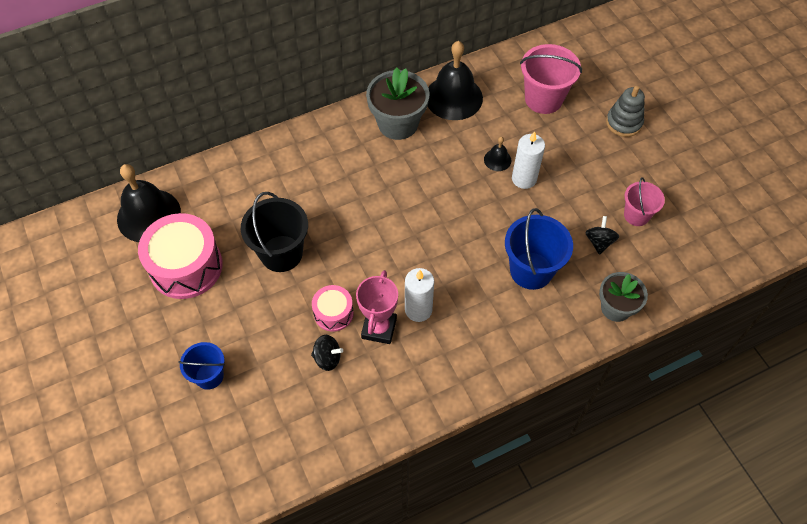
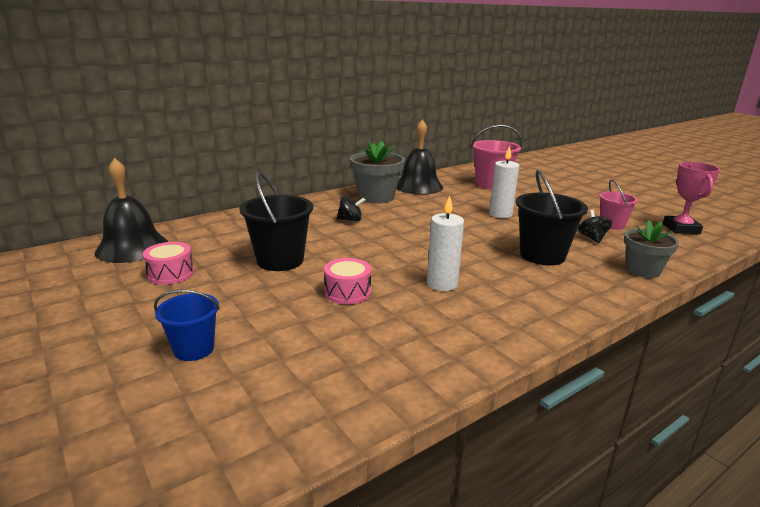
camera: 10 degrees left, 35 degrees down
(186, 266) = (170, 274): pink drum -> pink drum, size x0.53
(327, 358) = (349, 323): black spinning top -> black spinning top (350, 220)
(379, 328) = (403, 298): pink trophy -> pink trophy (681, 229)
(497, 160) = (471, 207): black bell -> none
(531, 270) = (542, 255): blue bucket -> black bucket
(624, 123) = (562, 190): grey stacking toy -> none

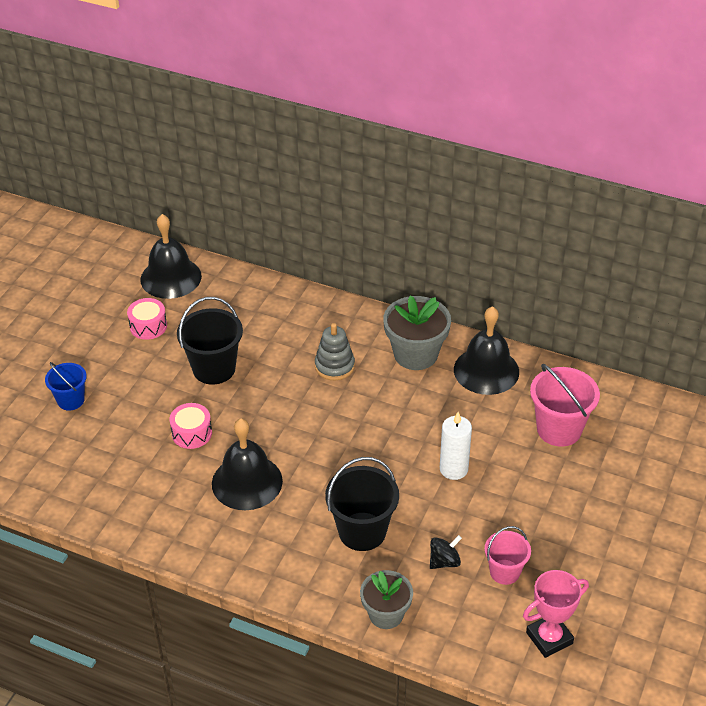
camera: 60 degrees right, 20 degrees up
(350, 220) = (334, 366): black spinning top -> grey stacking toy
(442, 284) = (247, 482): white candle -> black bell

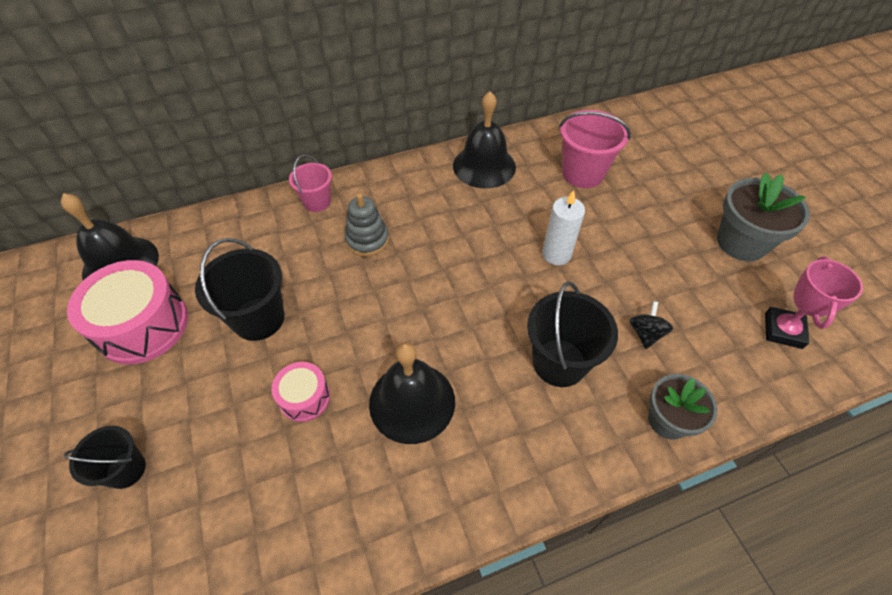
camera: 45 degrees left, 10 degrees up
(71, 400) = (126, 469): blue bucket -> black bucket
(148, 326) = (143, 325): pink drum -> pink drum, size x1.88
(415, 354) = (420, 188): grey flower pot -> grey flower pot (741, 242)
(505, 572) = (691, 305): pink bucket -> pink bucket (317, 202)

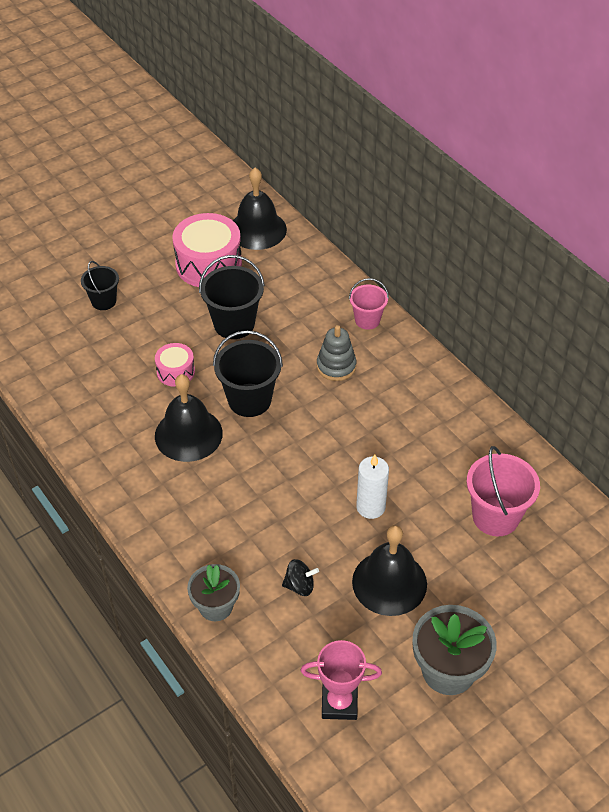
camera: 75 degrees right, 5 degrees down
(484, 166) = (469, 430): black bell -> black bell (389, 582)
(559, 362) = (250, 524): black bucket -> black bucket (249, 400)

